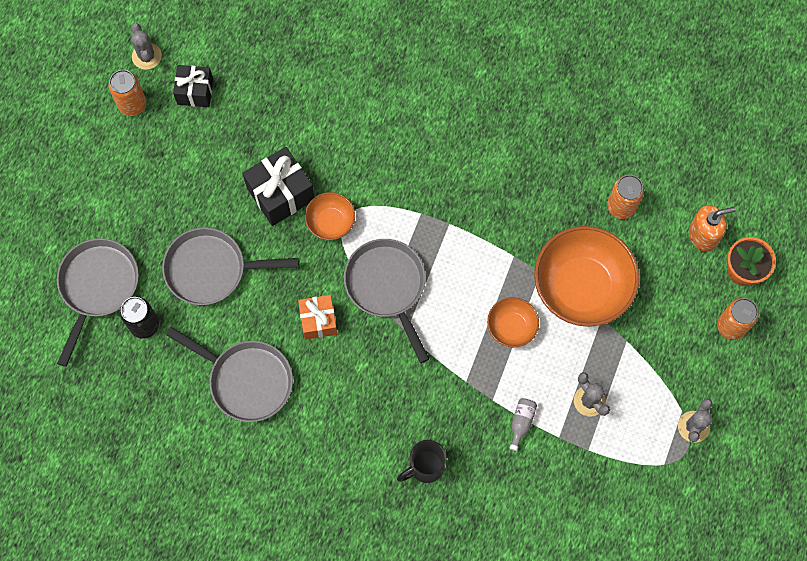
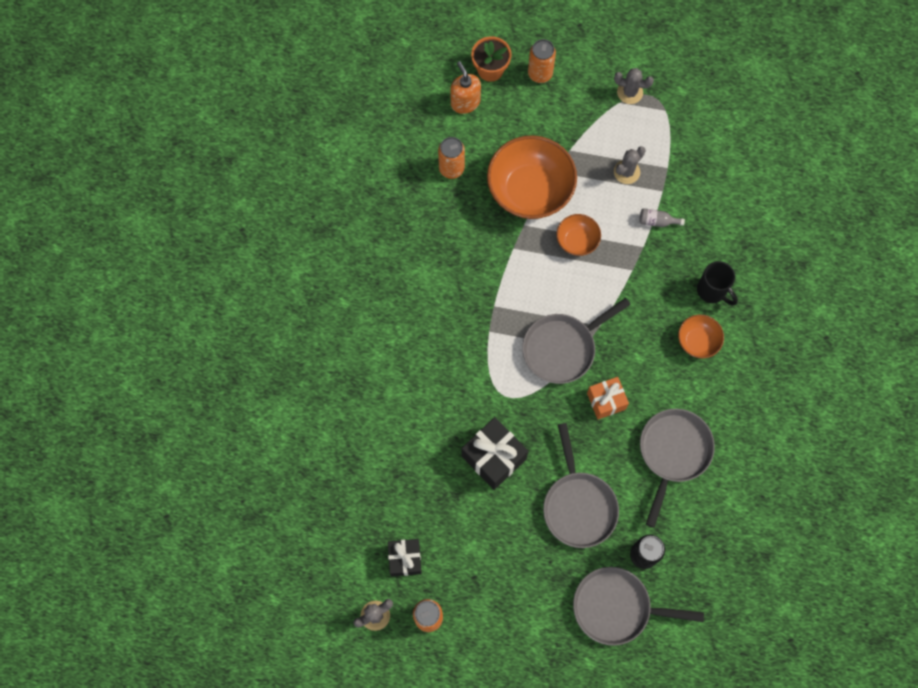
camera: 100 degrees left, 0 degrees up
(330, 222) = (512, 408): orange bowl -> orange bowl (697, 341)

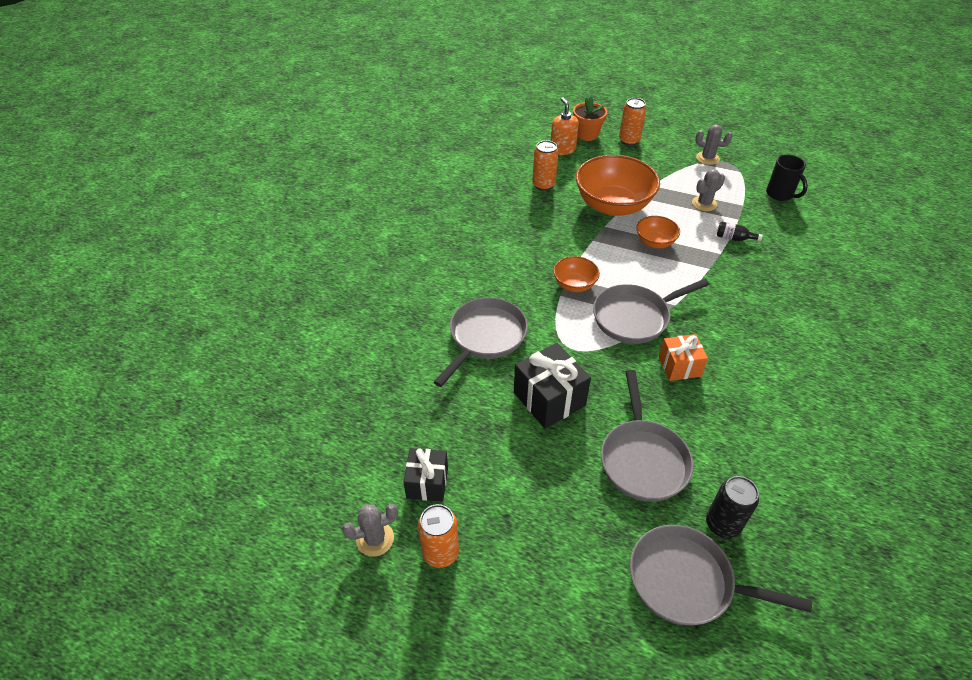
camera: 10 degrees right, 25 degrees down
(657, 221) = (734, 238): grey bottle -> black bottle
(673, 452) = (757, 423): grey pan -> grey pan (485, 337)
(697, 341) = (780, 330): orange bowl -> orange bowl (574, 284)
(712, 291) = (793, 293): black mug -> black mug (780, 194)

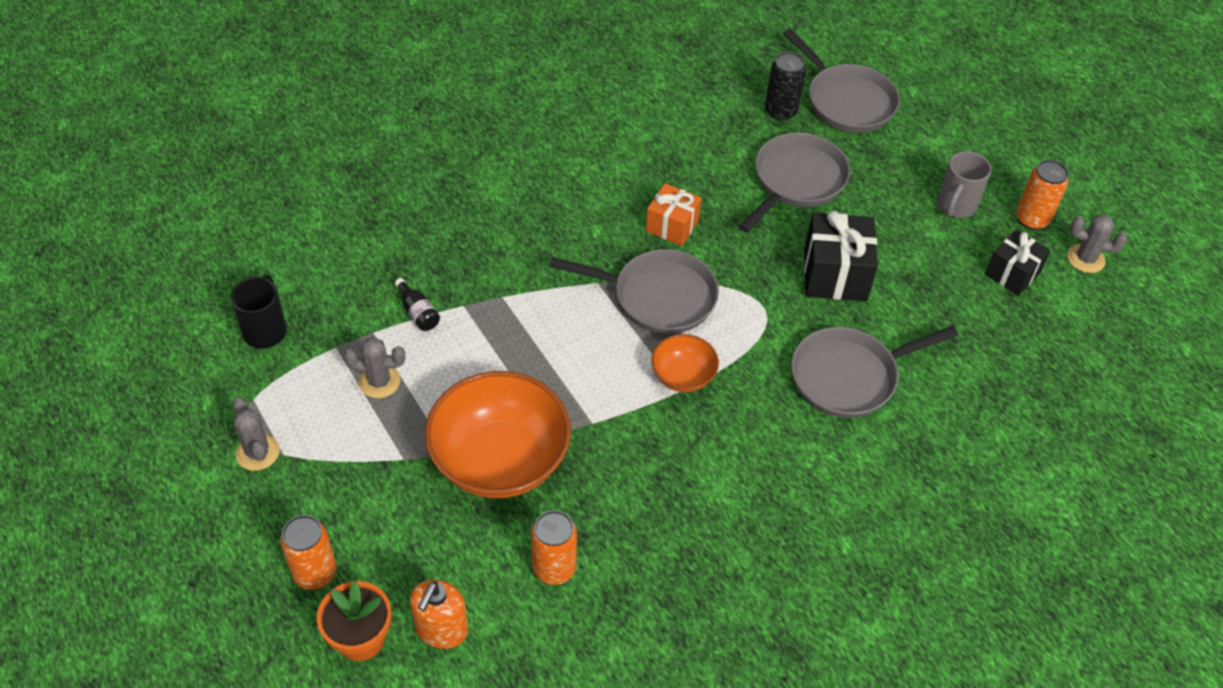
camera: 145 degrees left, 5 degrees up
(510, 521) = (955, 206): none -> grey mug
(655, 242) = (518, 369): orange bowl -> none

